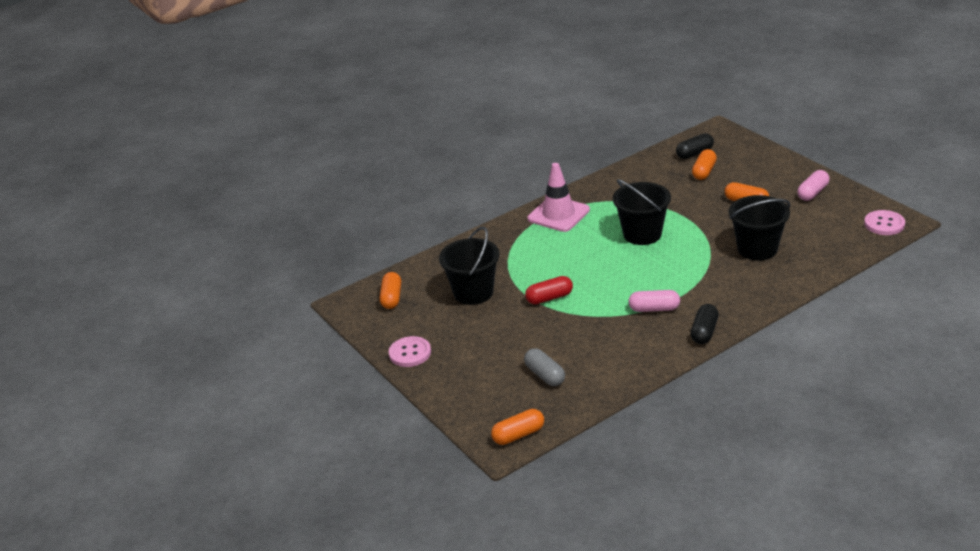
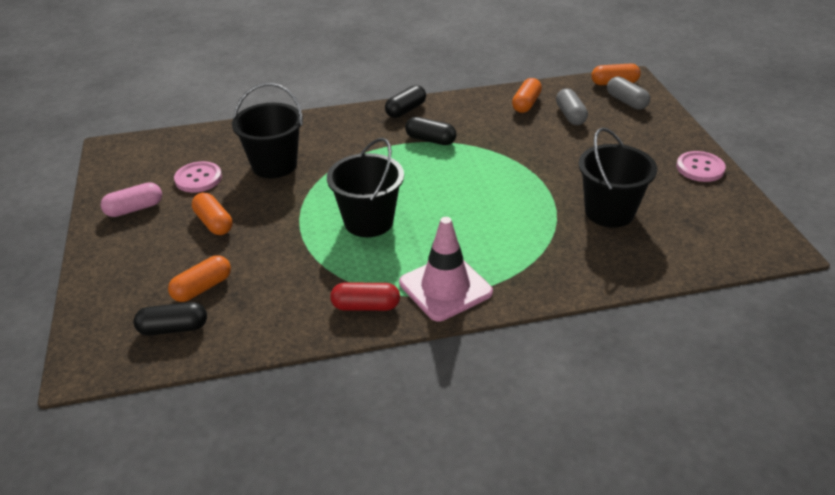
camera: 160 degrees left, 5 degrees up
(391, 298) = (715, 236): orange capsule -> orange capsule (526, 104)
(496, 411) = (626, 101): none -> grey capsule
(549, 298) = (526, 180): red capsule -> red capsule (366, 306)
(654, 309) = (430, 140): pink capsule -> black capsule
(884, 224) = (130, 151): pink button -> pink button (198, 178)

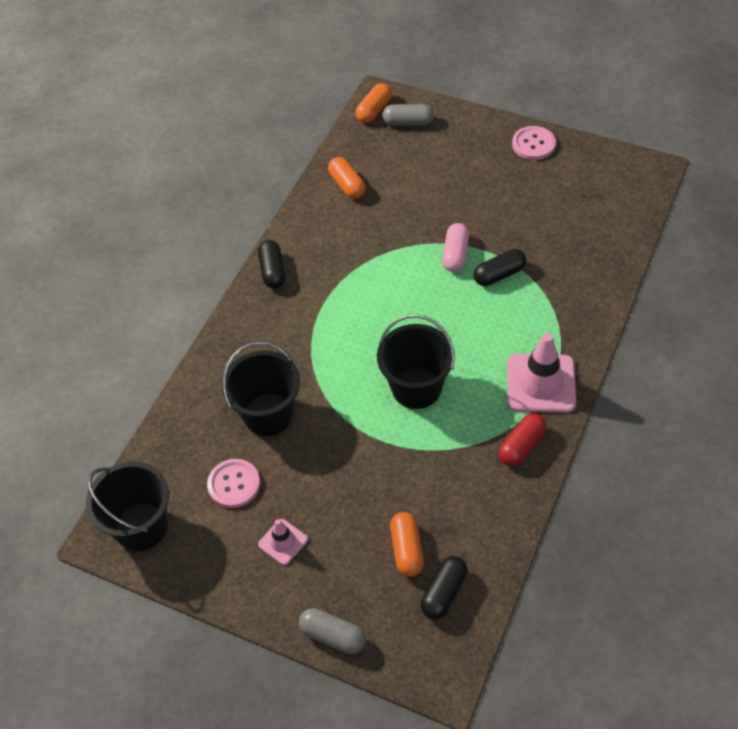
camera: 50 degrees left, 15 degrees up
(134, 209) = (238, 557): pink capsule -> pink capsule (455, 254)
(163, 223) = (283, 542): none -> pink traffic cone
(214, 223) = (318, 502): orange capsule -> none
(430, 140) = (338, 281): black capsule -> black capsule (499, 274)
(570, 115) = (393, 169): grey capsule -> grey capsule (333, 636)
(609, 212) = (537, 231): black bucket -> black bucket (141, 526)

